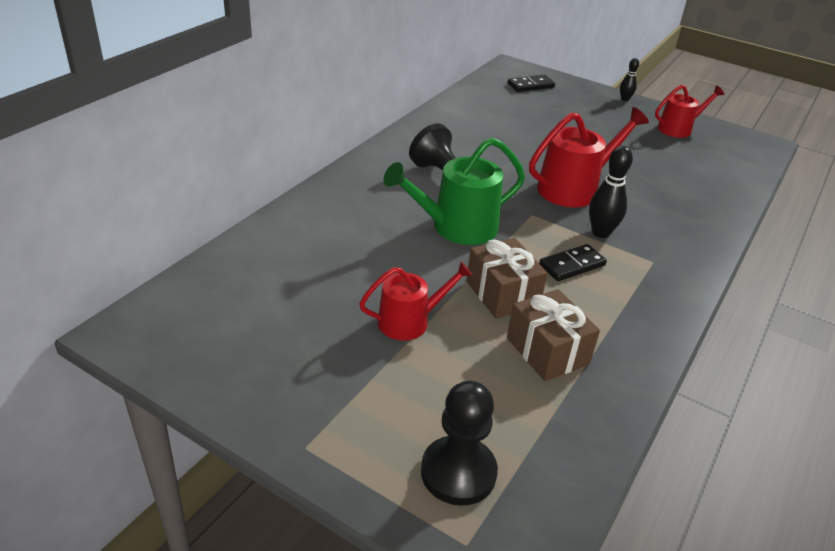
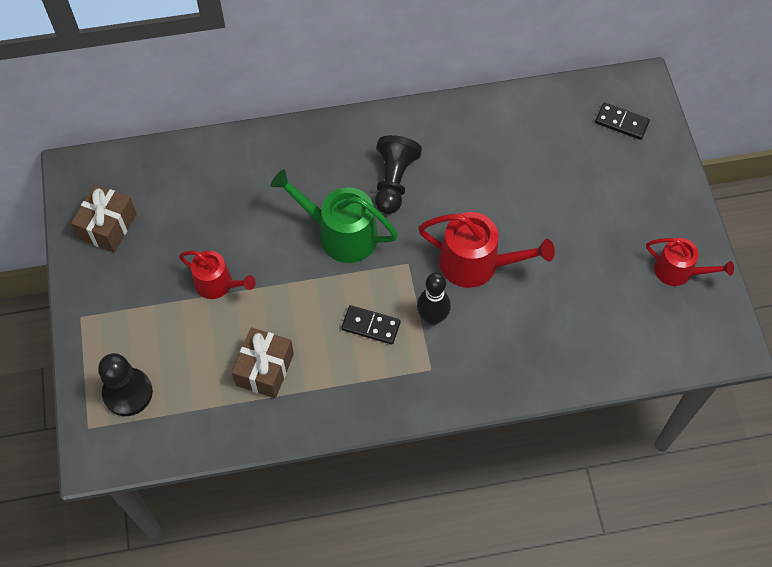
camera: 50 degrees right, 25 degrees up
(502, 293) = (295, 310): brown gift -> brown gift (108, 226)
(625, 99) = (688, 201): black bowling pin -> none

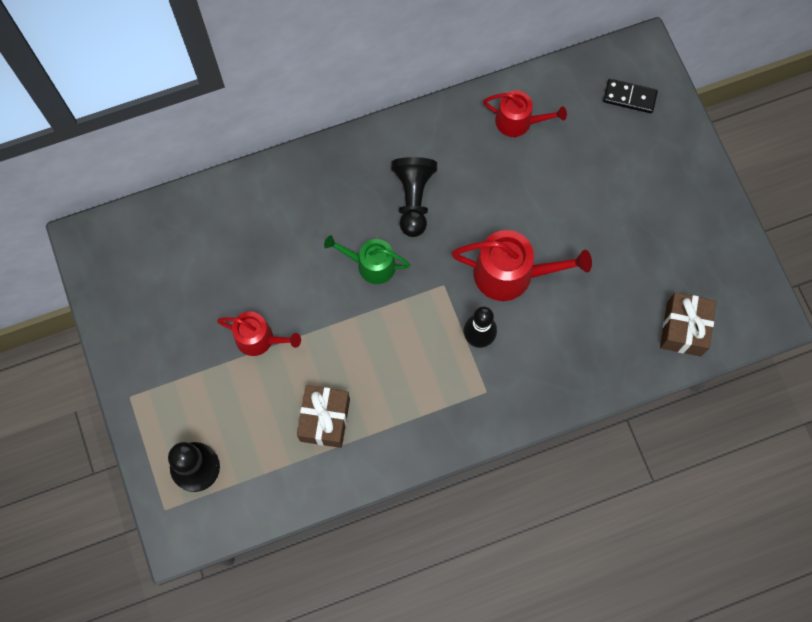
camera: 10 degrees left, 10 degrees up
(108, 226) = (134, 296): brown gift -> brown gift (683, 329)
(341, 234) = (371, 265): green watering can -> green watering can, size x0.64
(371, 326) = (419, 357): black domino -> none
(678, 271) = (708, 249): red watering can -> red watering can (518, 121)

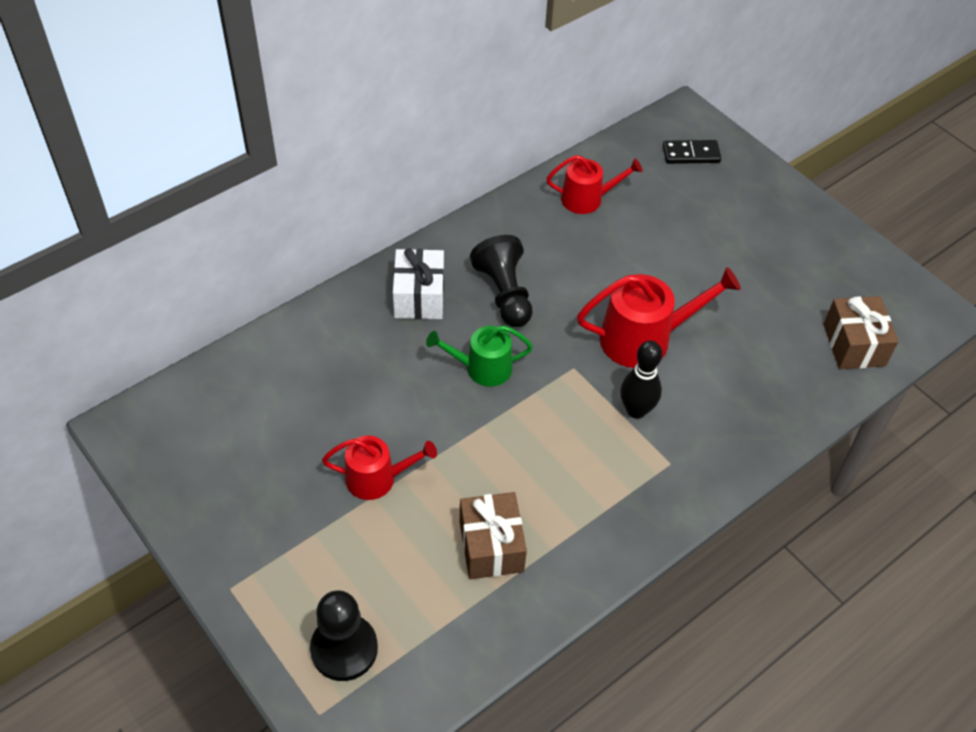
camera: 20 degrees left, 20 degrees down
(343, 183) = (419, 297): none -> white gift

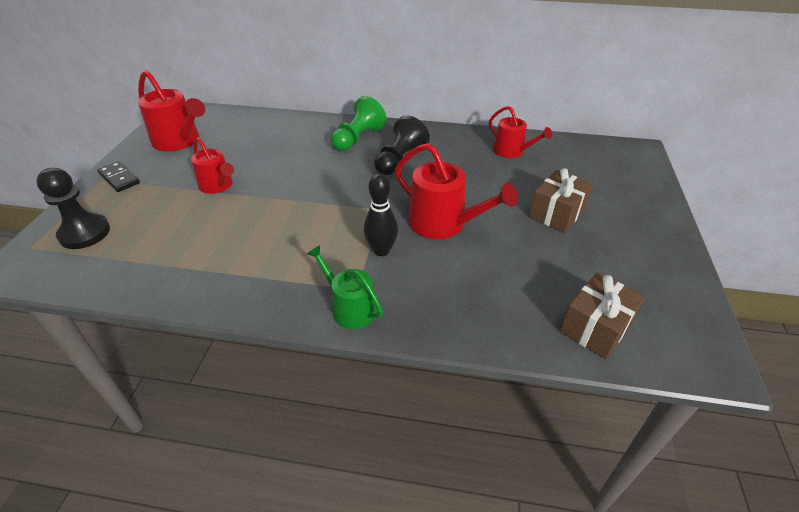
camera: 50 degrees right, 10 degrees down
(220, 465) = (179, 141): none -> red watering can
(419, 297) = (358, 138): white gift -> green pawn
(482, 368) = (337, 180): green watering can -> green watering can (350, 308)
(491, 546) = (206, 248): brown gift -> brown gift (556, 213)
(691, 154) = (614, 167): black domino -> black domino (119, 178)

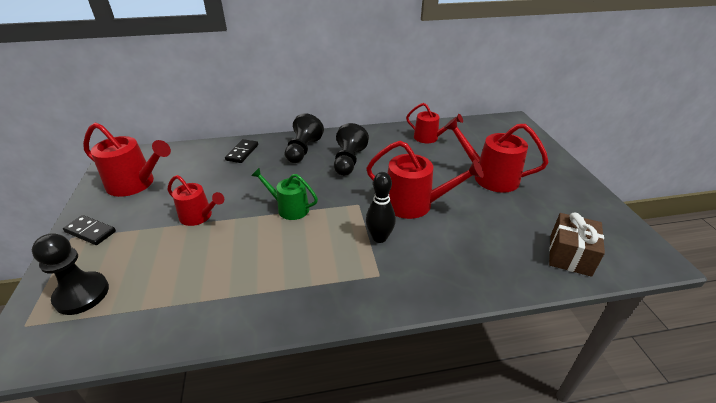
camera: 20 degrees left, 5 degrees down
(295, 129) = (242, 152): none -> black domino
(350, 308) = (384, 293): green watering can -> green watering can (289, 208)
(358, 138) = (303, 150): green pawn -> black pawn
(556, 213) = (490, 177): brown gift -> red watering can

